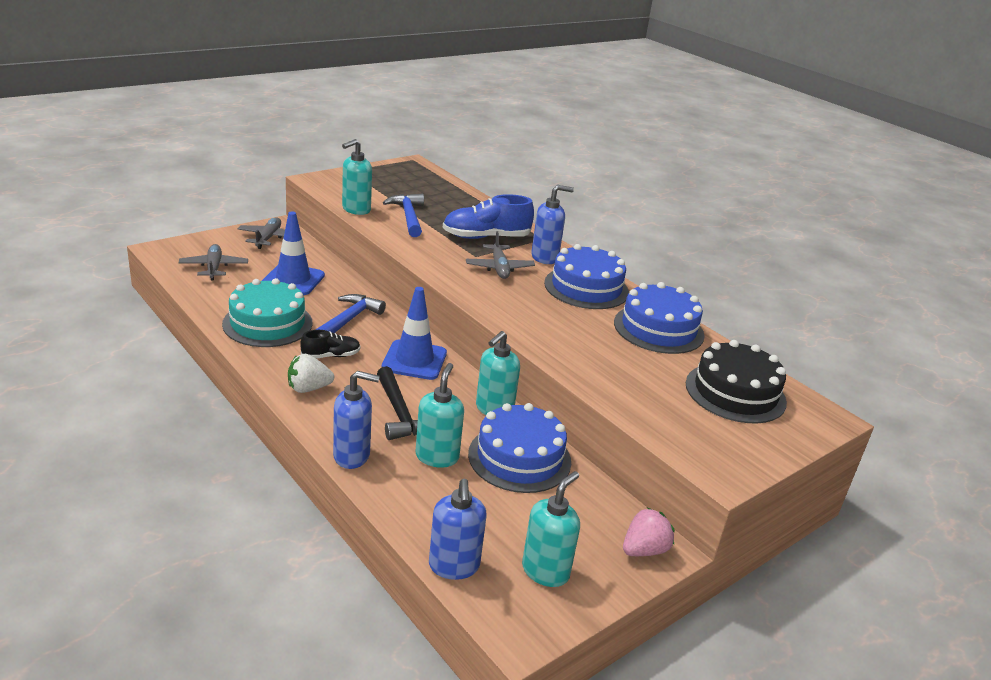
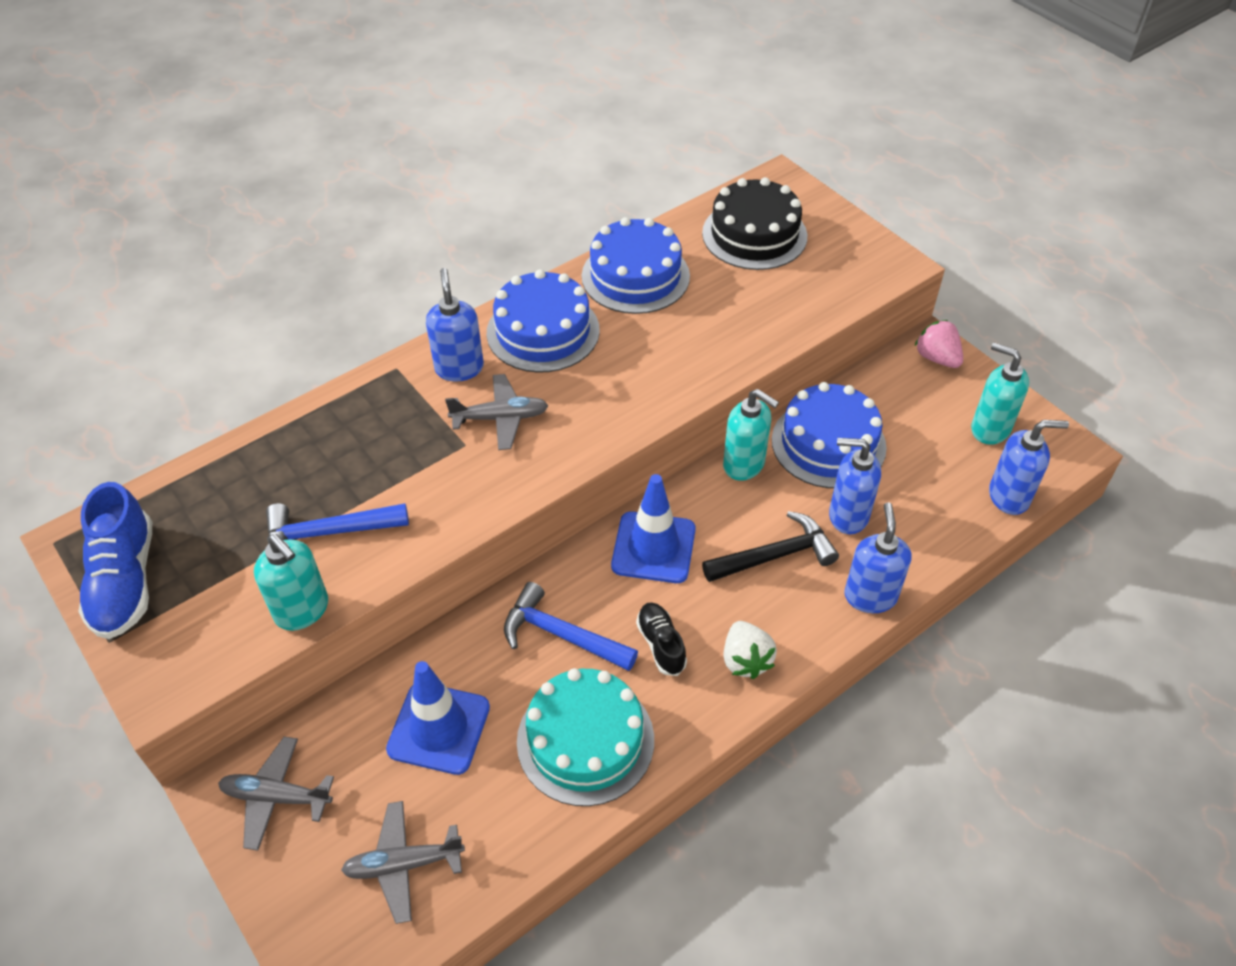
camera: 85 degrees left, 20 degrees up
(437, 456) = (848, 516): turquoise soap dispenser -> blue soap dispenser
(486, 237) = (398, 432): blue shoe -> blue shoe (125, 581)

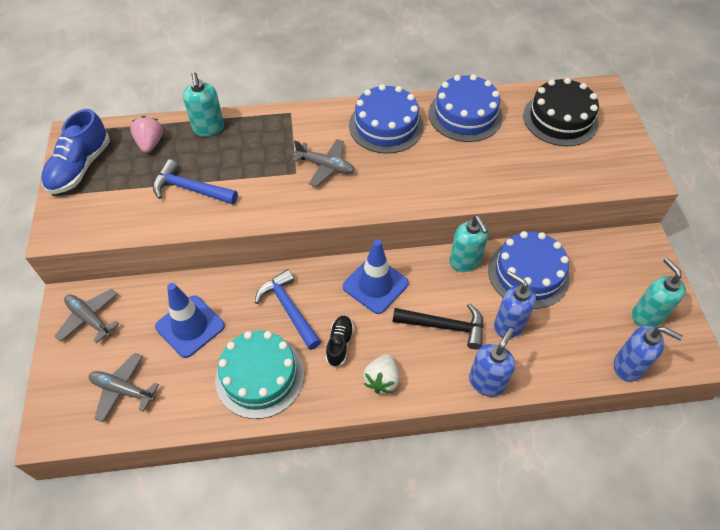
camera: 30 degrees right, 5 degrees up
(302, 610) = (149, 225): turquoise soap dispenser -> turquoise soap dispenser (208, 128)
(459, 368) = (324, 127): blue soap dispenser -> none
(937, 358) = (642, 252): pink strawberry -> pink strawberry (150, 143)

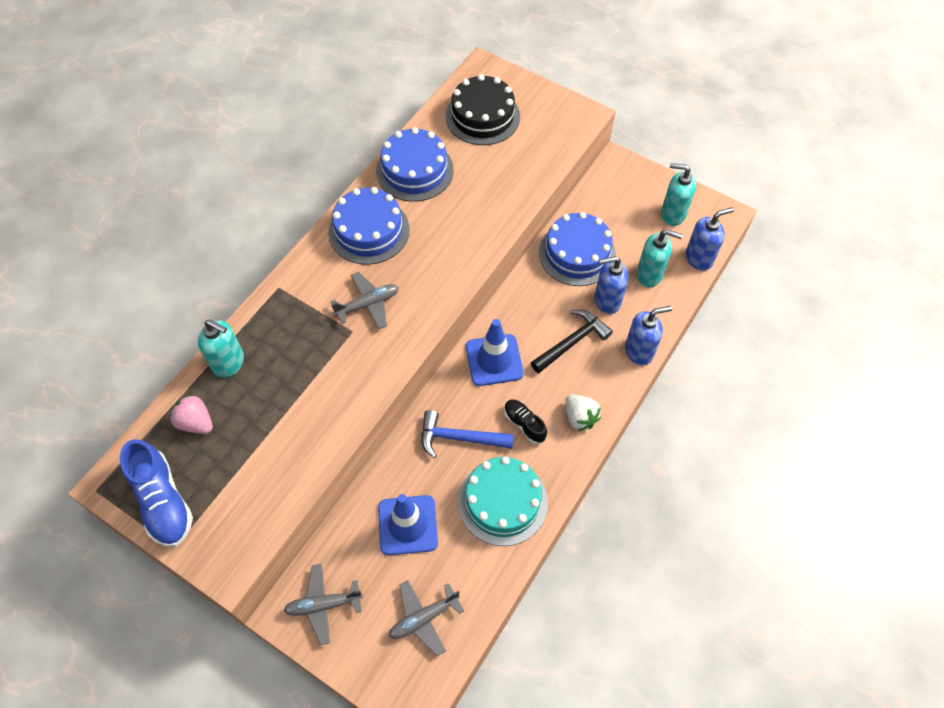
camera: 50 degrees left, 5 degrees up
(190, 189) = (288, 423): blue hammer -> none
(465, 261) = (529, 284): turquoise soap dispenser -> turquoise soap dispenser (649, 275)
(486, 382) = (639, 351): blue soap dispenser -> blue soap dispenser turned 90 degrees clockwise

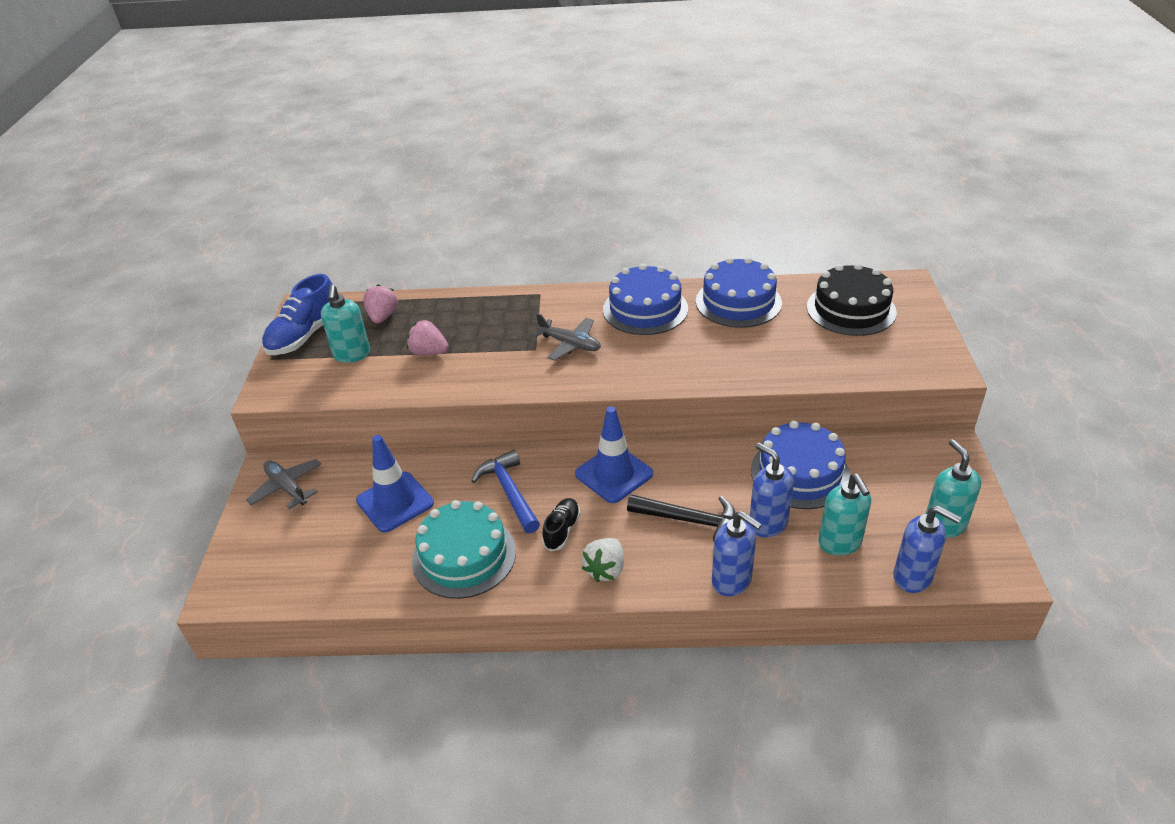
camera: 60 degrees right, 20 degrees down
(229, 363) = (448, 305): turquoise soap dispenser -> turquoise soap dispenser (352, 355)
(286, 410) = (429, 352): none -> pink strawberry
(424, 618) = (309, 558): grey plane -> none

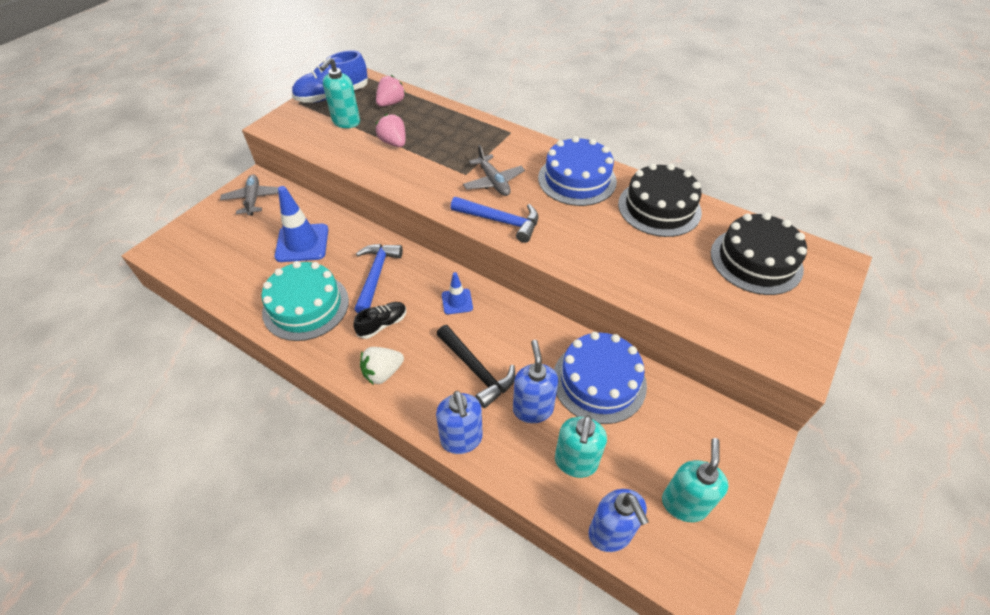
camera: 30 degrees right, 10 degrees up
(613, 374) = (501, 221): none -> blue hammer
(614, 474) = (457, 301): blue traffic cone -> blue traffic cone, size x0.55
(738, 302) = (659, 208): blue cake -> black cake

